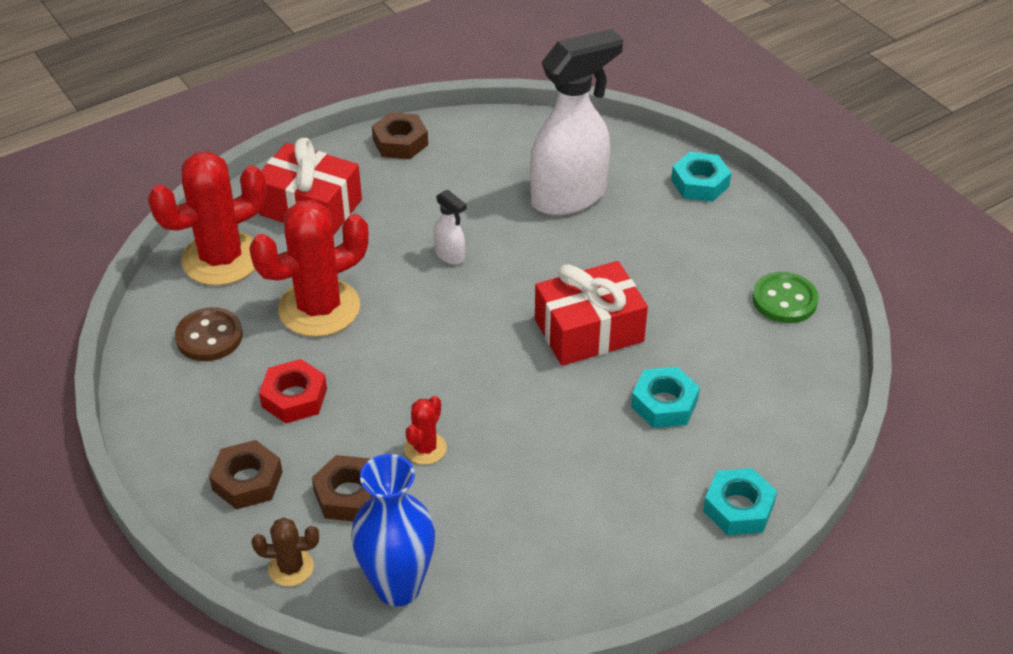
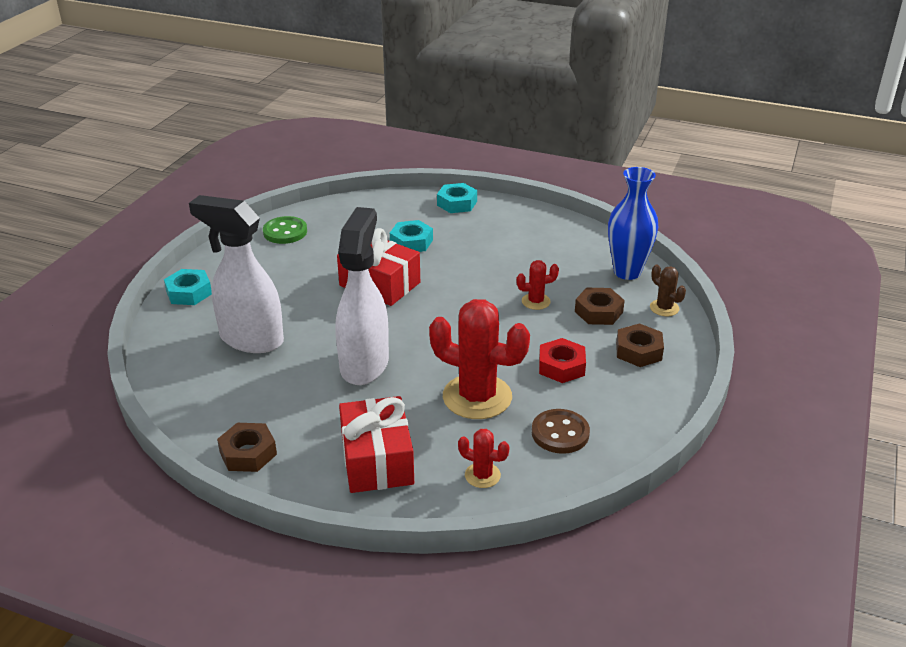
camera: 125 degrees left, 10 degrees down
(221, 259) = (482, 475): red cactus -> red cactus, size x0.47
(450, 255) = (364, 364): white spray bottle -> white spray bottle, size x2.38

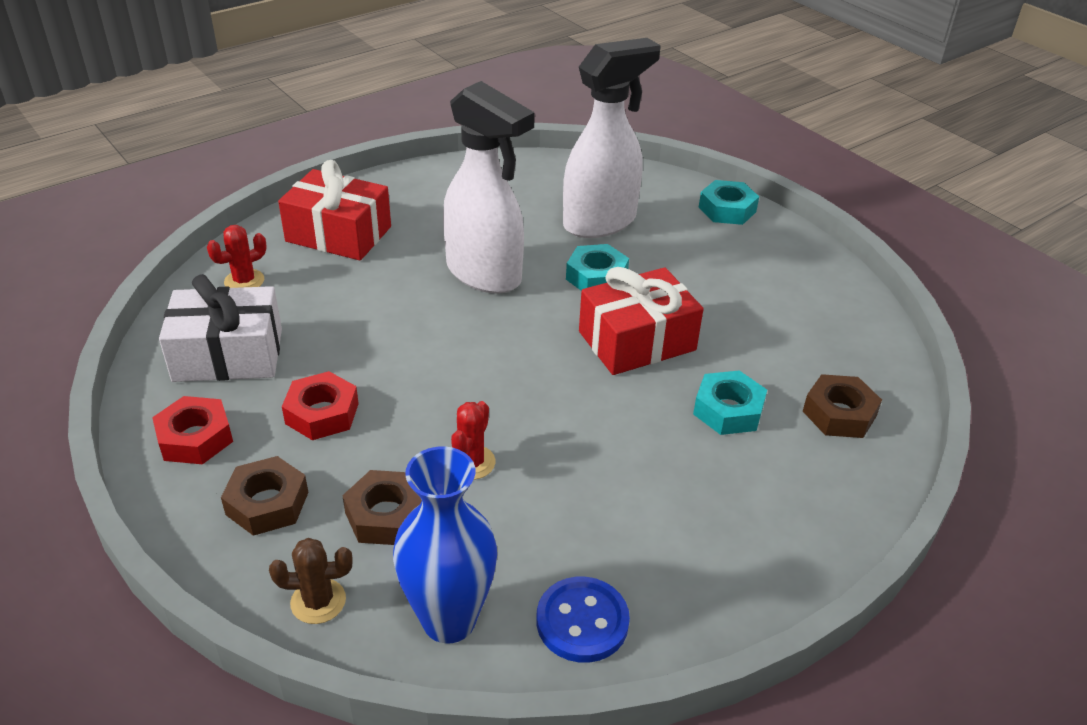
camera: 120 degrees right, 5 degrees up
(248, 453) = (428, 178): brown nut -> brown nut (839, 414)
(285, 232) = (832, 309): green button -> none
(457, 203) = (830, 516): turquoise nut -> turquoise nut (596, 277)
(477, 397) = (349, 325): red cactus -> none
(560, 433) = (228, 355): brown button -> white gift
(585, 242) = (582, 621): none -> blue button
(634, 402) = (195, 438): none -> red nut

